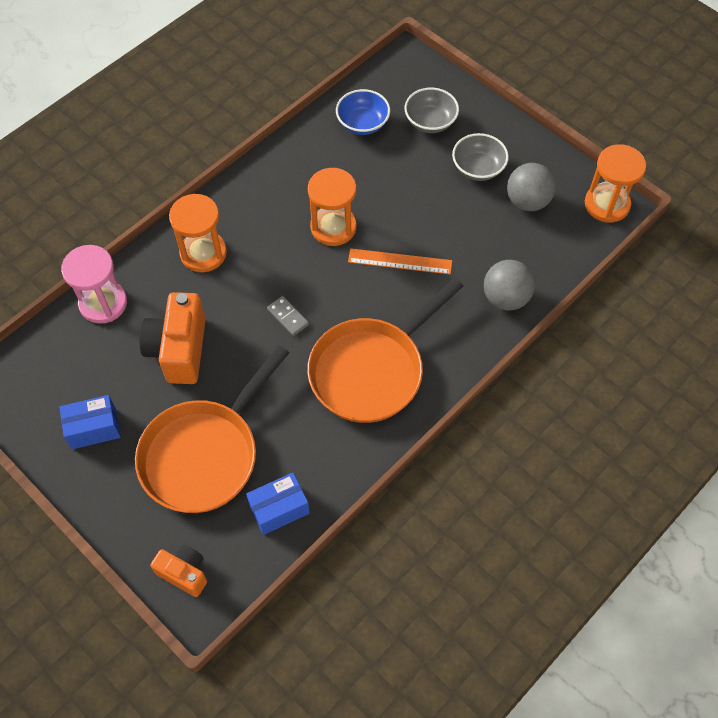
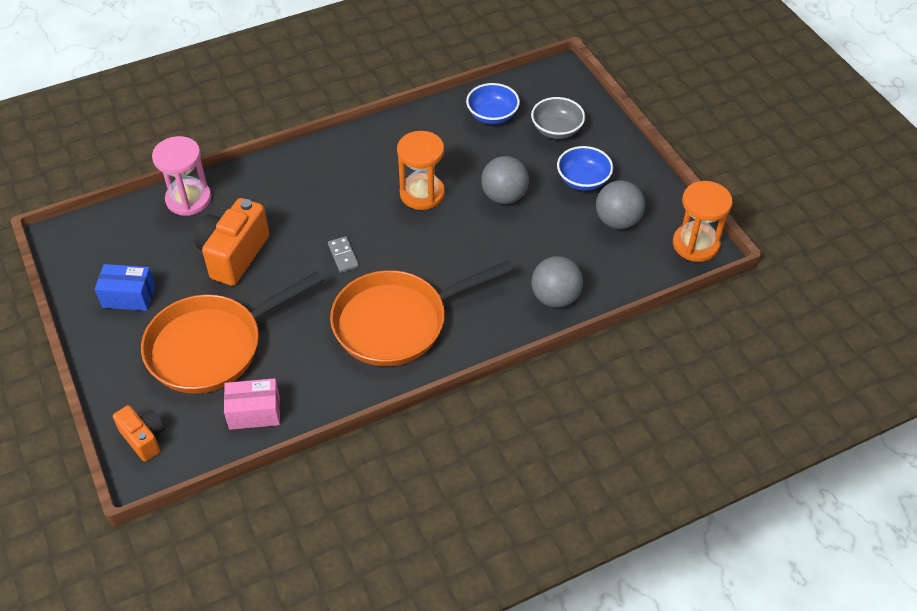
camera: 20 degrees right, 10 degrees down
(203, 253) = (295, 183): orange hourglass -> none
(279, 509) = (254, 412): blue box -> pink box
(400, 261) = (469, 238): orange ruler -> none
(412, 207) = (504, 196): none -> grey ball
(478, 168) = (583, 180): grey bowl -> blue bowl

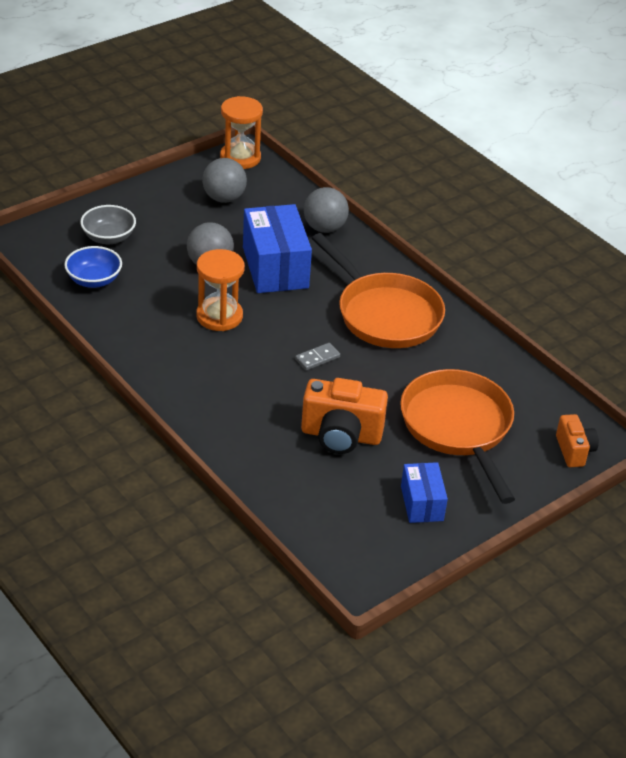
camera: 105 degrees left, 10 degrees down
(144, 438) = (574, 451): orange camera -> orange camera turned 135 degrees clockwise
(188, 199) = (272, 488): pink hourglass -> none
(212, 346) = (458, 427): orange pan -> orange pan turned 150 degrees counterclockwise
(254, 412) = (516, 386): pink box -> none
(491, 245) = (275, 267): none -> blue box
(583, 180) = (176, 219): blue bowl -> none

